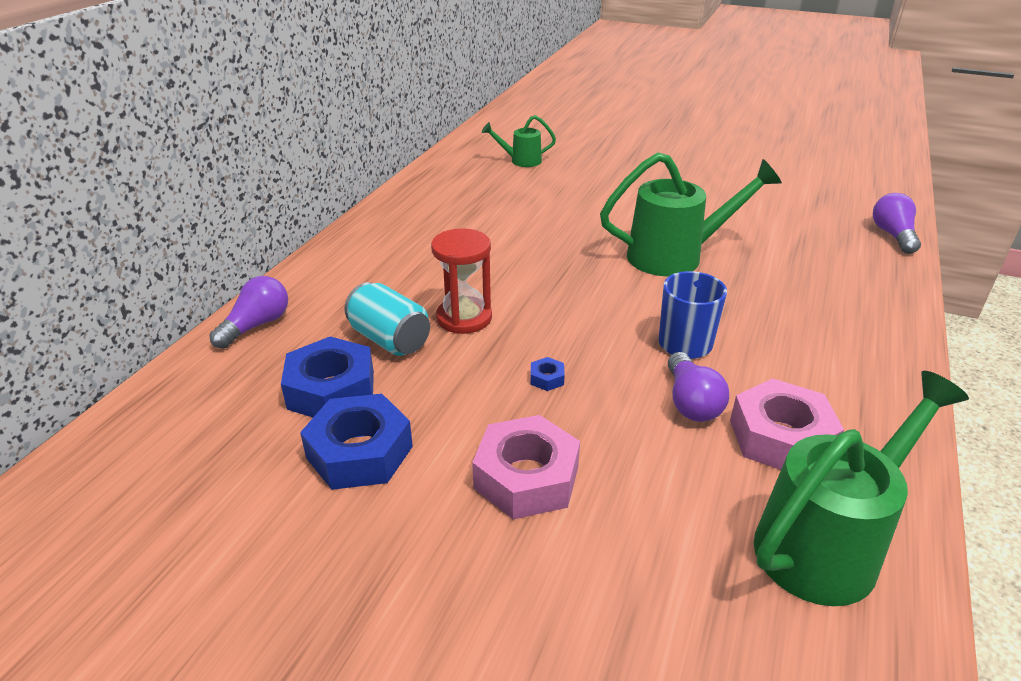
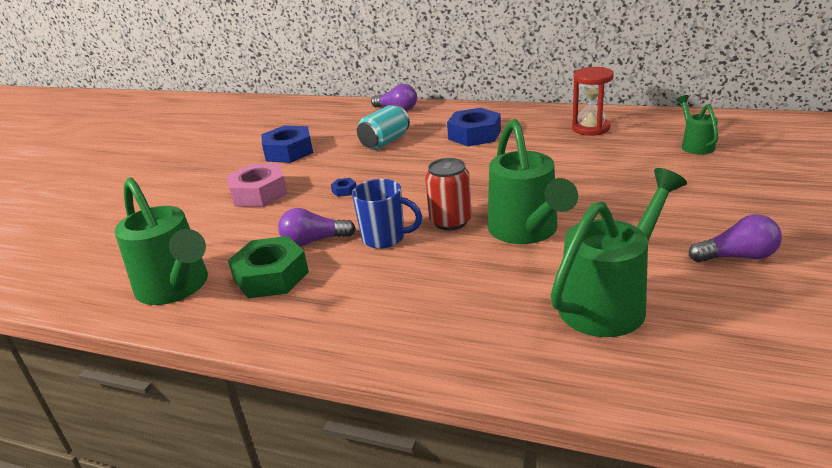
camera: 90 degrees right, 5 degrees down
(331, 390) = (338, 136): blue nut -> blue nut (474, 135)
(464, 318) = (411, 158): red hourglass -> red hourglass (590, 128)
(649, 297) = (450, 221): none -> red can
(780, 437) = (271, 276): pink nut -> green nut
(788, 234) = (609, 302): none -> green watering can
(893, 235) = (653, 395): purple light bulb -> purple light bulb (737, 257)

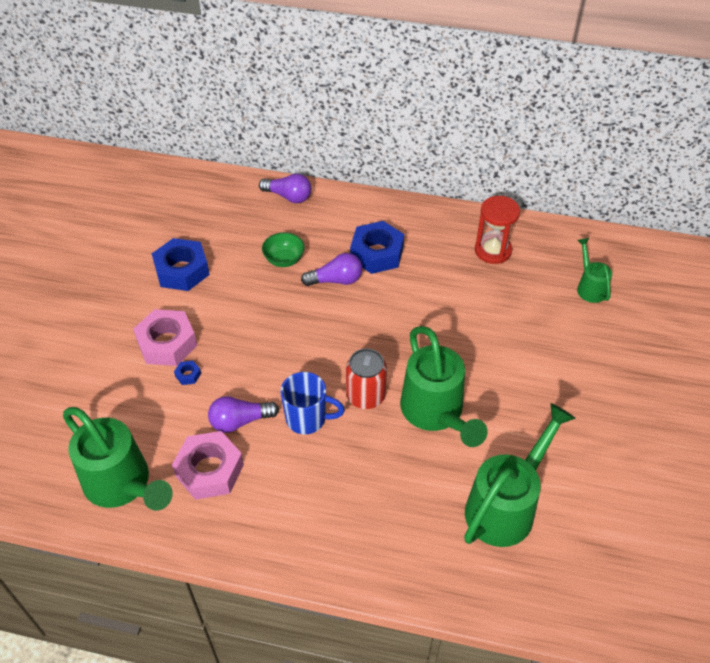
camera: 10 degrees left, 20 degrees up
(271, 276) = (209, 470): green nut -> pink nut
(344, 190) = (255, 343): blue nut -> blue nut (188, 375)
(385, 142) = (284, 260): turquoise can -> green bowl
(737, 257) = (609, 452): purple light bulb -> purple light bulb (336, 280)

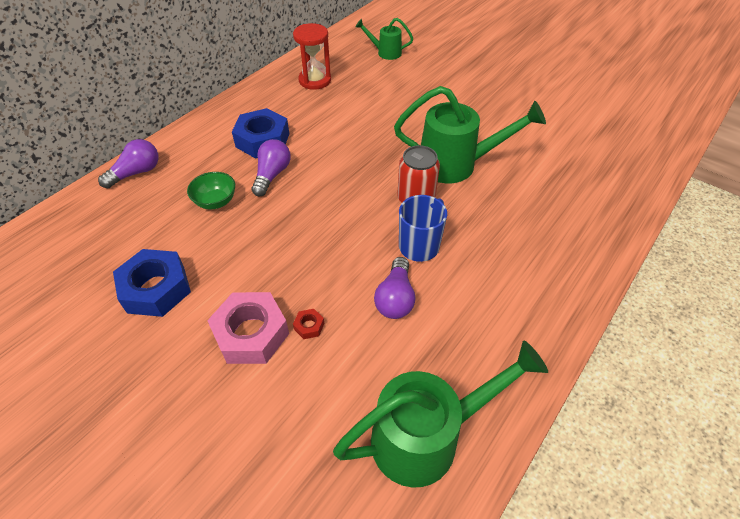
camera: 65 degrees left, 0 degrees up
(188, 375) = (309, 326): blue nut -> red nut
(209, 470) = (444, 343): pink nut -> none
(505, 506) = (558, 158): green watering can -> none

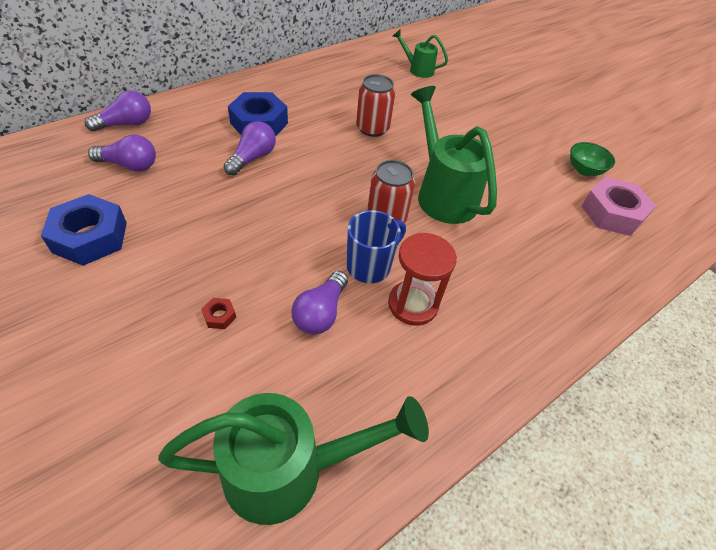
camera: 10 degrees right, 0 degrees up
(160, 212) = (129, 165): none -> purple light bulb
(216, 201) = (186, 169): green bowl -> green bowl (584, 170)
(251, 333) = (159, 307): pink nut -> pink nut (612, 213)
(315, 80) = (336, 79): red hourglass -> red hourglass (413, 304)
(368, 119) = (372, 128): none -> red can
(455, 164) = (443, 194): green watering can -> green watering can turned 135 degrees counterclockwise

